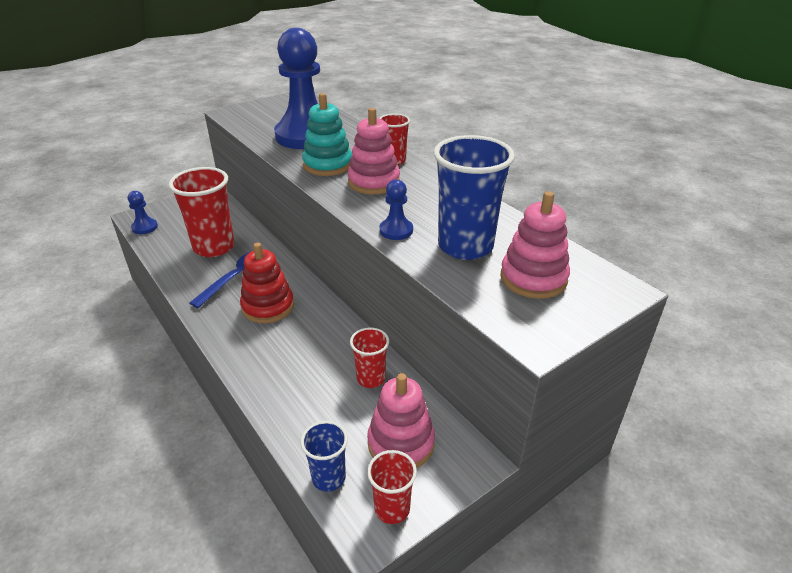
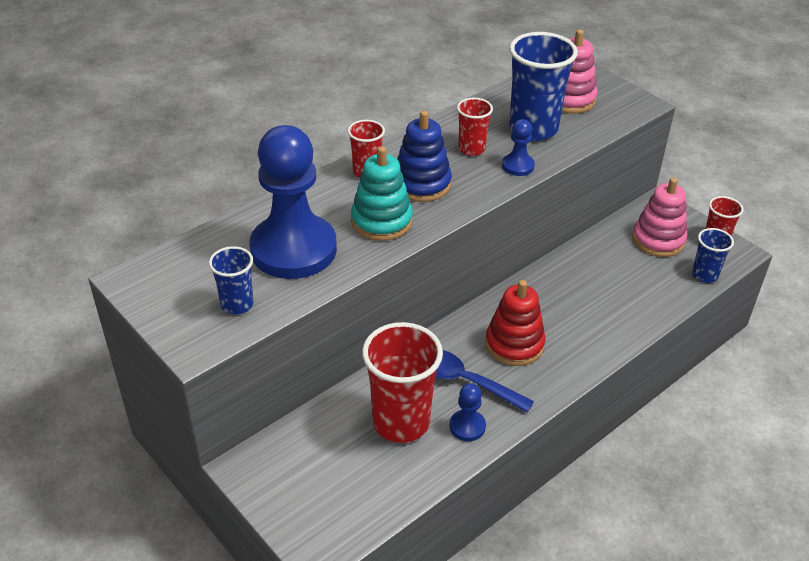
camera: 95 degrees left, 5 degrees up
(144, 227) = (353, 525): blue pawn -> blue pawn (467, 426)
(259, 121) = (237, 304): none -> blue cup
(371, 378) = (596, 260): red cup -> red cup (471, 149)
(374, 182) = (421, 184): pink stacking toy -> blue stacking toy

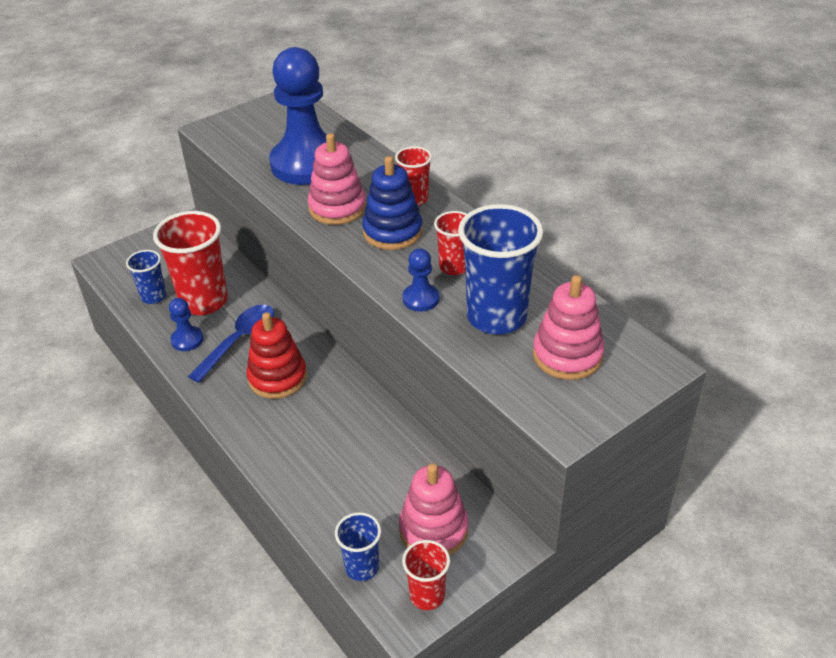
camera: 95 degrees right, 0 degrees up
(237, 304) = (247, 142): blue cup -> blue cup (153, 296)
(381, 221) = (337, 208): turquoise stacking toy -> pink stacking toy

